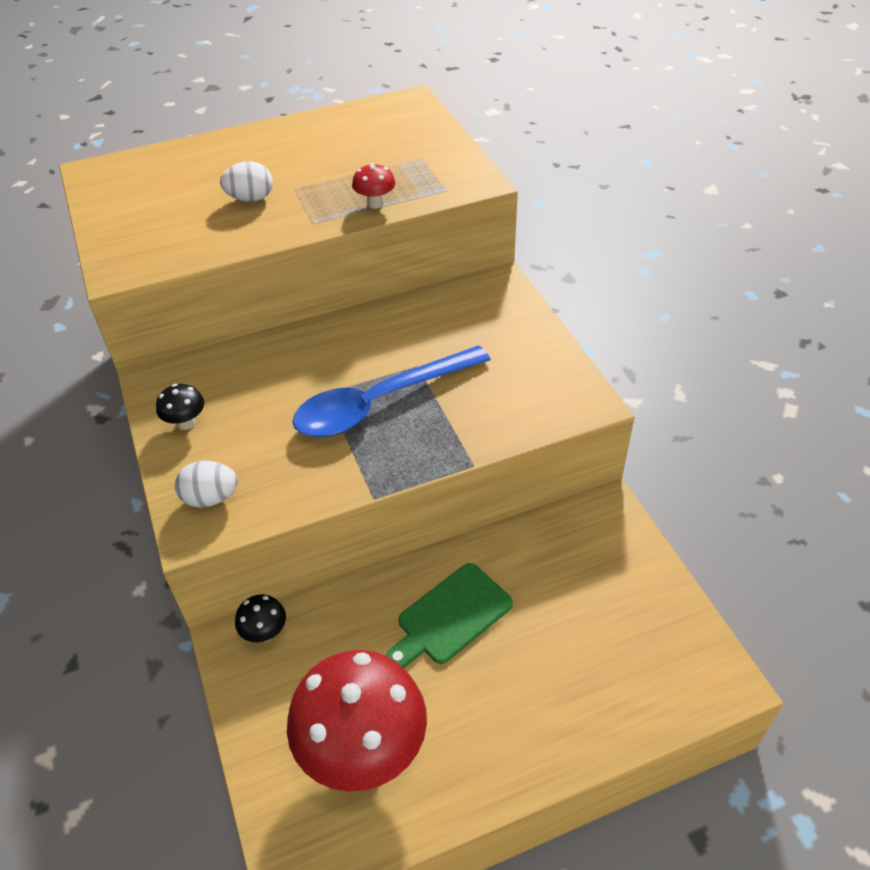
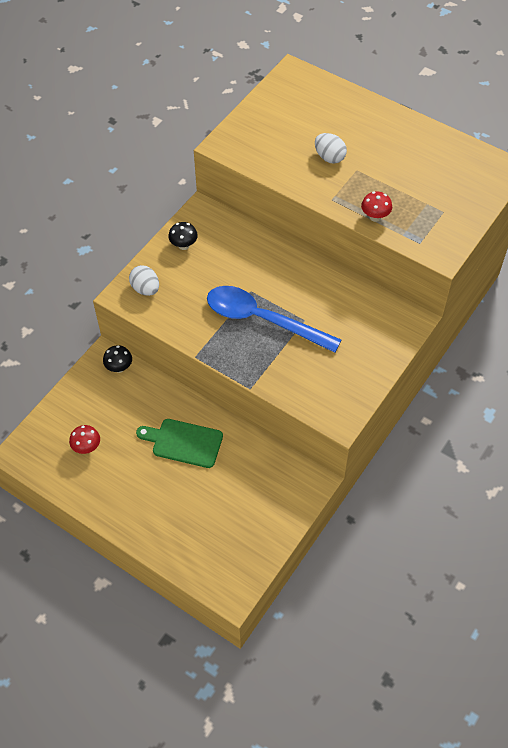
camera: 55 degrees right, 10 degrees up
(363, 750) = (87, 447): red mushroom -> red mushroom, size x0.42

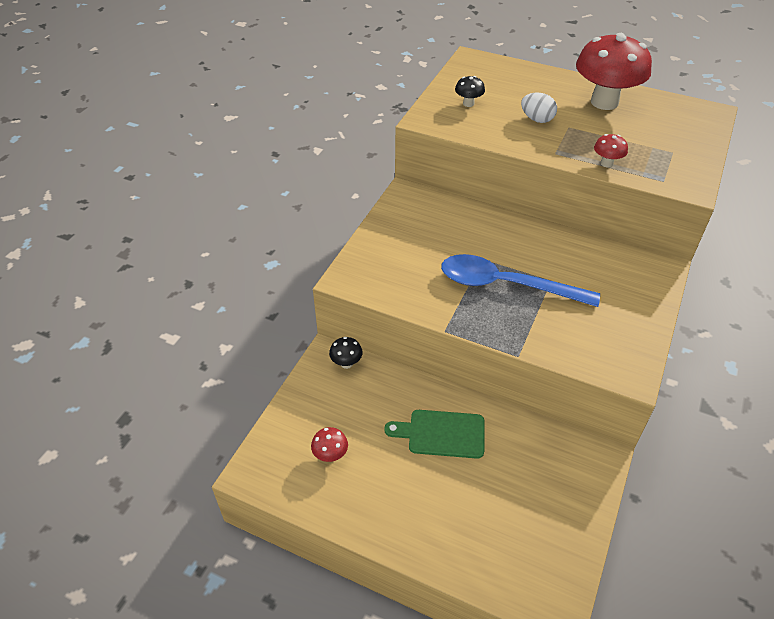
camera: 10 degrees left, 10 degrees down
(145, 289) = (368, 270): white egg -> none
(184, 245) = (397, 225): black mushroom -> black mushroom (468, 103)
(403, 144) = (604, 102): none -> red mushroom

